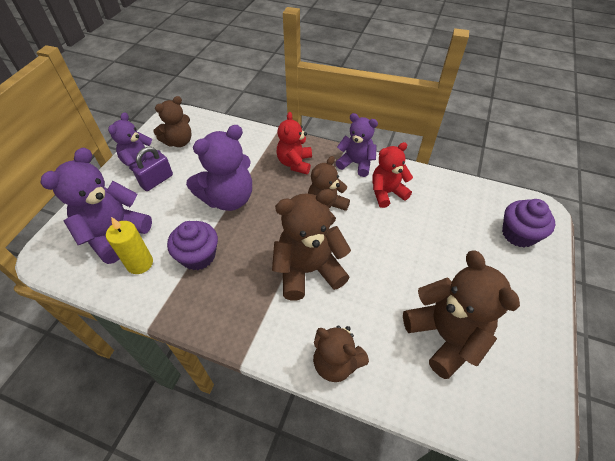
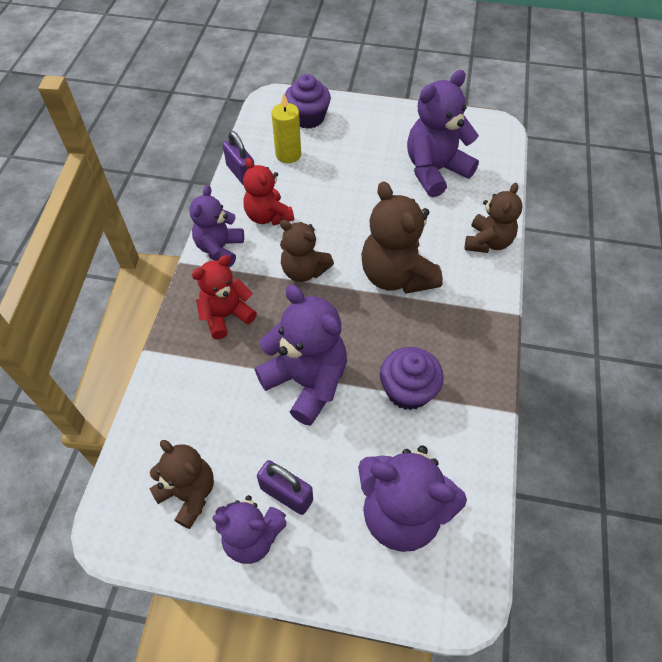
camera: 100 degrees left, 5 degrees up
(140, 263) = (438, 456): yellow candle -> yellow candle (288, 155)
(295, 163) = (226, 315): red teddy bear -> red teddy bear turned 150 degrees clockwise
(437, 180) = (241, 173): none -> purple padlock
(445, 336) = (435, 171): brown teddy bear -> purple teddy bear

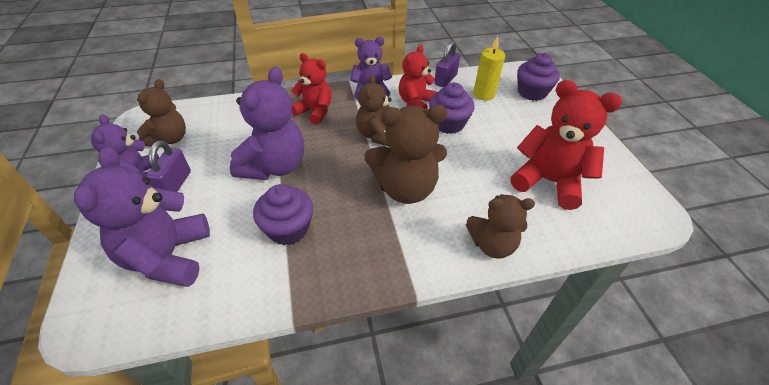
camera: 65 degrees right, 10 degrees down
(319, 204) = (448, 124): none -> purple cupcake
(396, 276) = (405, 188): brown teddy bear -> brown teddy bear turned 135 degrees counterclockwise
(435, 171) = (548, 181): purple teddy bear -> red teddy bear

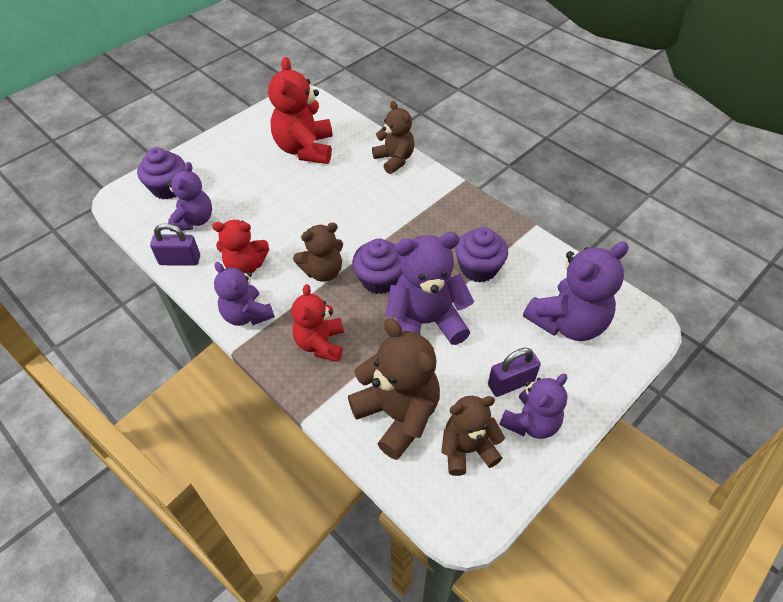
camera: 120 degrees left, 5 degrees up
(405, 188) = (378, 221): brown teddy bear -> brown teddy bear (398, 414)
(448, 124) = (267, 228): purple cupcake -> purple cupcake (379, 279)
(484, 94) = (194, 220): yellow candle -> purple teddy bear

